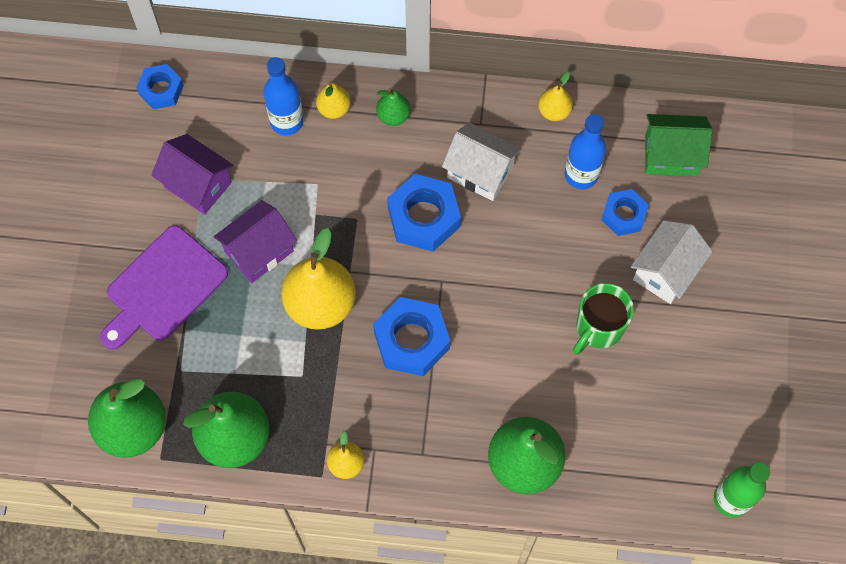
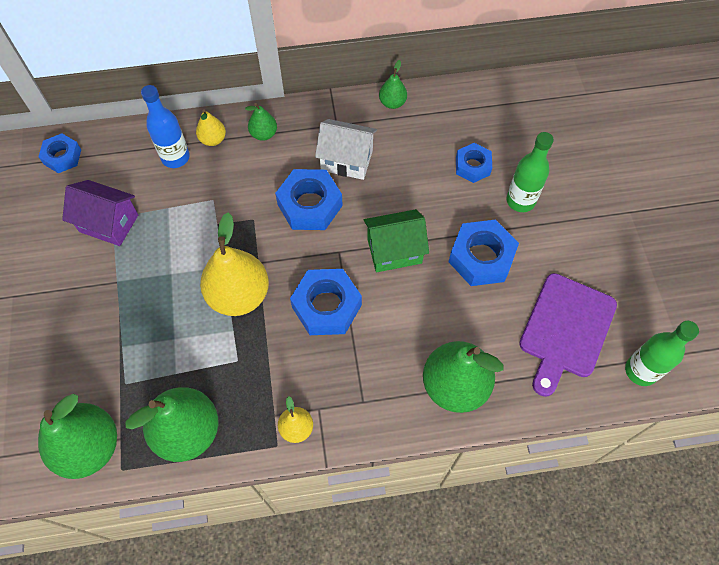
camera: 15 degrees left, 5 degrees down
(163, 287) = (94, 315): purple cutting board -> purple cutting board (565, 329)
(259, 251) = (174, 265): purple house -> none
(554, 111) = (392, 103): yellow pear -> green pear
(581, 175) = (429, 144): blue bottle -> none
(598, 328) = (481, 257): green mug -> blue nut
(665, 271) = (520, 201): white house -> green bottle
(671, 155) = (494, 114): green house -> green house (394, 251)

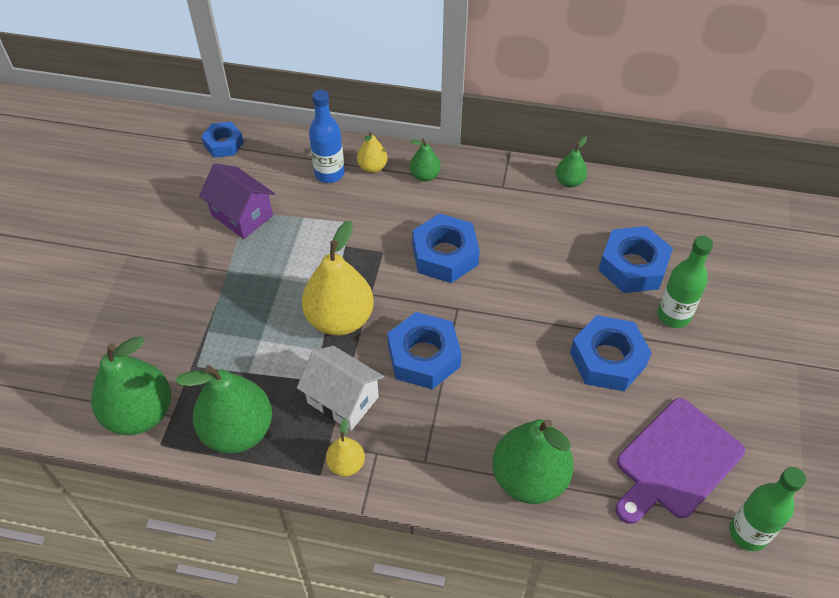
camera: 20 degrees right, 10 degrees down
(346, 160) = (500, 223): white house -> white house (343, 400)
(394, 251) = (516, 324): green house -> none
(472, 166) = (633, 266): blue nut -> blue nut, size x1.62

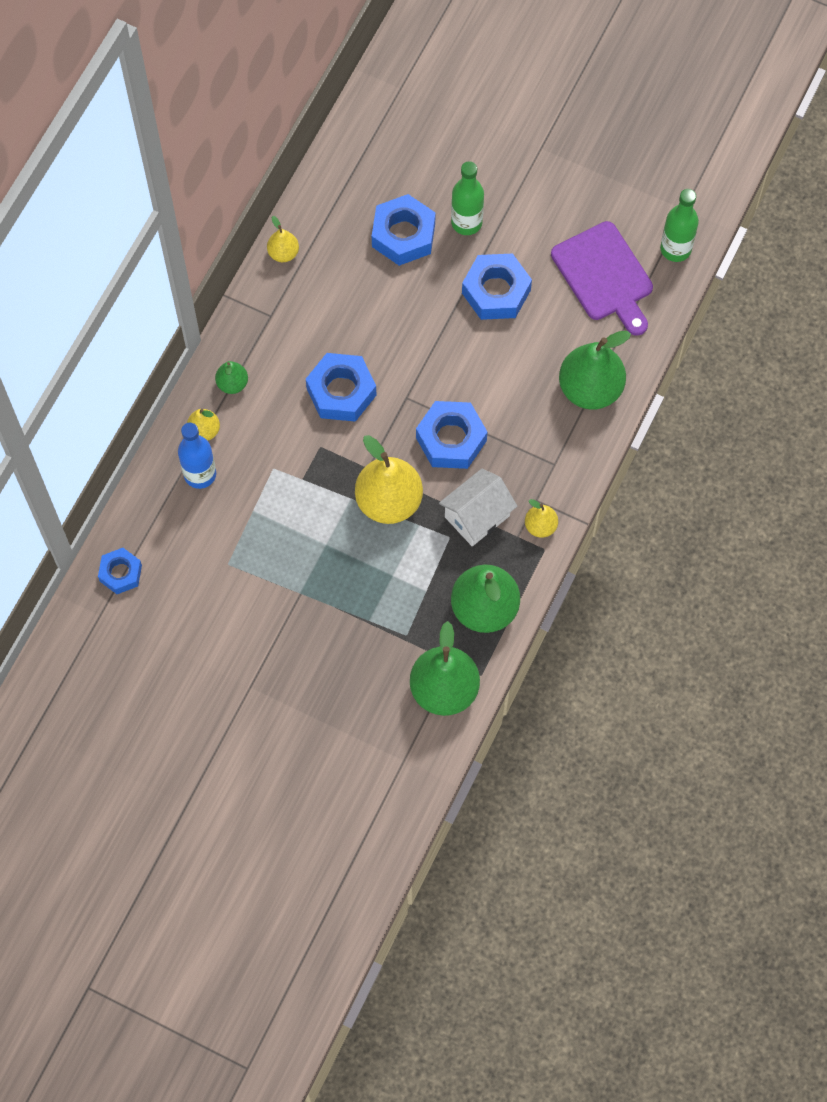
camera: 75 degrees left, 15 degrees up
(242, 215) = (231, 569): purple house -> none
(569, 181) = (283, 253): green pear -> yellow pear

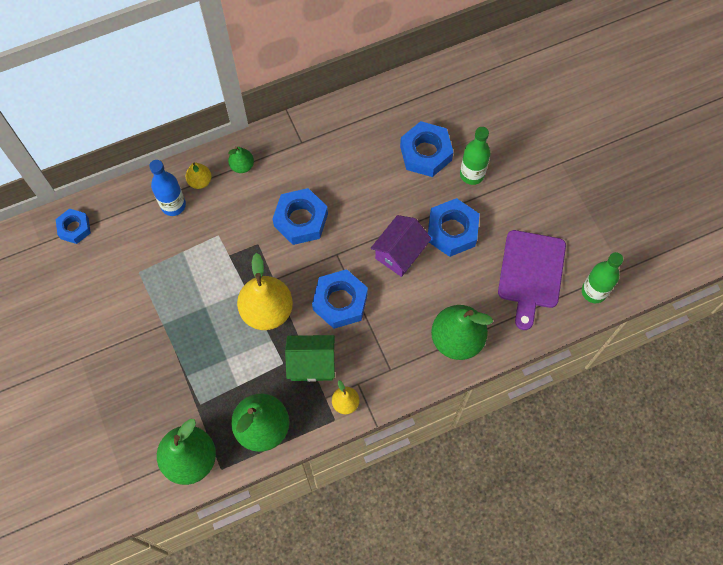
camera: 40 degrees right, 0 degrees up
(283, 253) = (343, 111): yellow pear -> none
(465, 350) = (400, 253): none -> purple house
(477, 516) = (312, 364): white house -> green house

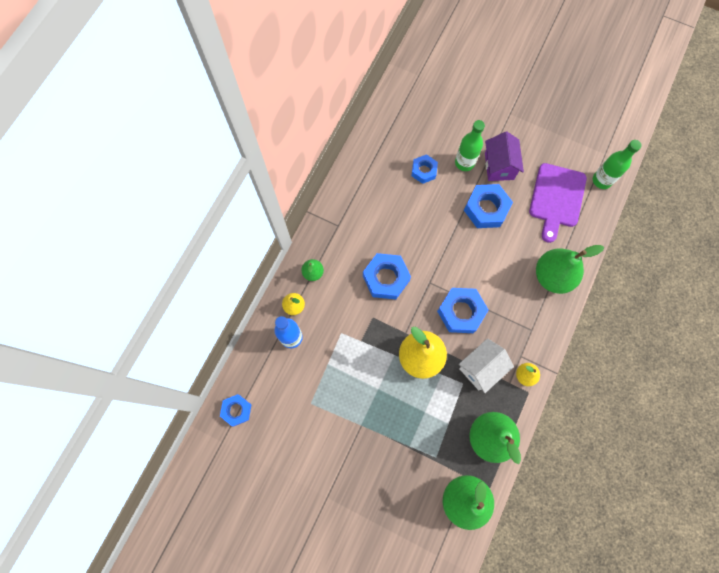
camera: 40 degrees left, 5 degrees up
(312, 364) = (481, 368): green house -> white house
(400, 253) = (468, 249): purple house -> purple house (499, 166)
(425, 153) = (423, 171): blue nut -> blue nut, size x0.62
(531, 273) = (556, 198): purple cutting board -> purple cutting board turned 45 degrees clockwise

